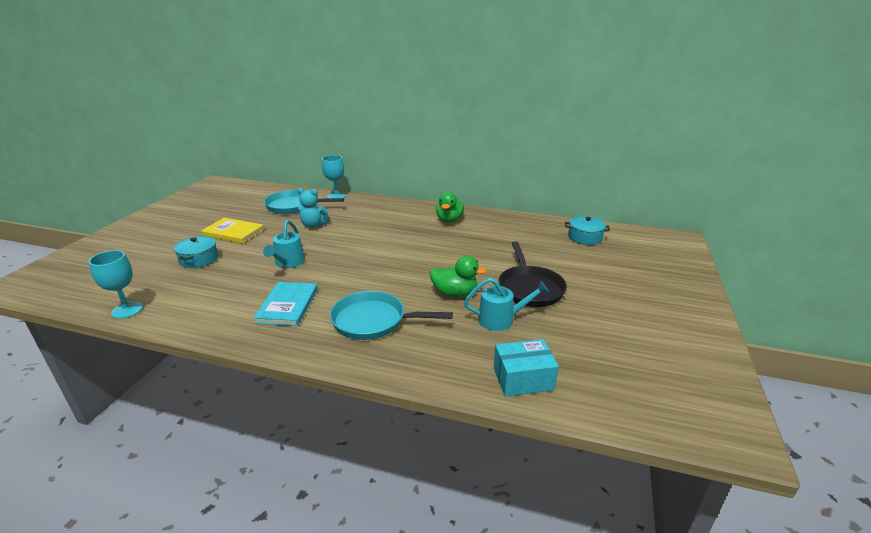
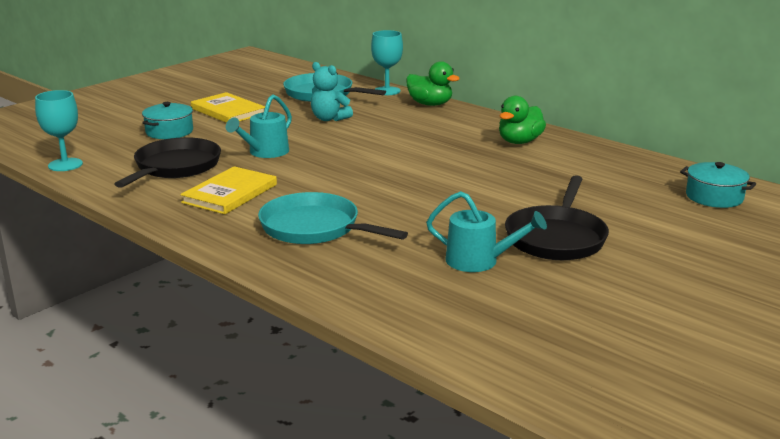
camera: 25 degrees right, 5 degrees down
(226, 291) = (175, 167): none -> black pan
(288, 305) = (230, 193): turquoise book -> yellow book
(454, 293) = (444, 222): green duck -> green duck (430, 104)
(523, 379) = (445, 323): turquoise box -> none

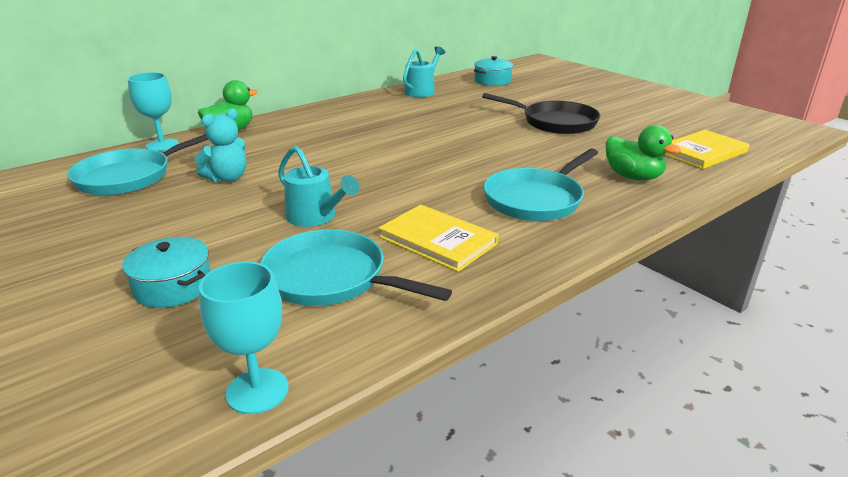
camera: 80 degrees left, 5 degrees up
(175, 167) = (331, 278): black pan -> turquoise pan
(228, 111) = (125, 239): yellow book -> yellow book (703, 152)
(480, 261) = (596, 146): turquoise watering can -> turquoise watering can (422, 91)
(519, 142) = (362, 112): green duck -> green duck (633, 177)

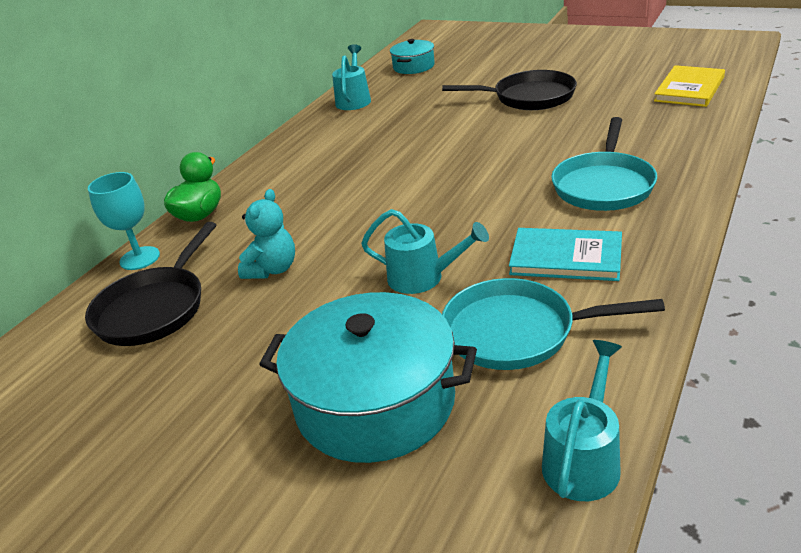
camera: 20 degrees left, 5 degrees up
(129, 177) = (154, 309): turquoise pan -> black pan
(173, 286) = (375, 403): turquoise pot -> turquoise pot, size x1.91
(257, 391) = (584, 459): turquoise goblet -> turquoise watering can
(438, 240) = (566, 257): yellow book -> turquoise book
(633, 177) = (659, 134): green duck -> none

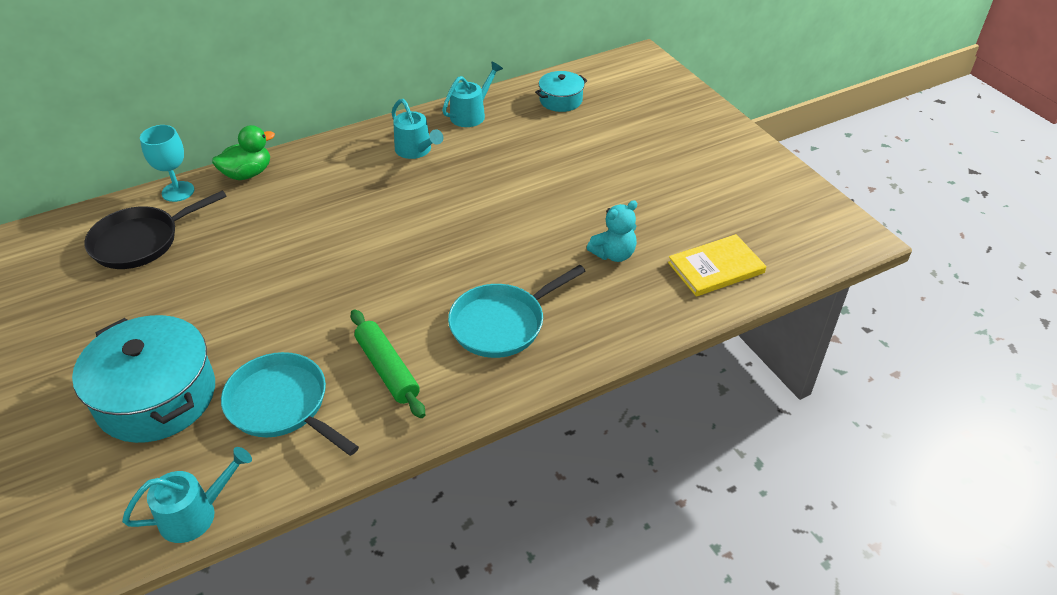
camera: 30 degrees right, 10 degrees up
(272, 269) = (228, 254): turquoise teddy bear -> turquoise teddy bear (613, 254)
(424, 278) = (292, 323): turquoise watering can -> turquoise watering can (416, 151)
(529, 97) = (588, 194): black pan -> none
(566, 257) = (387, 369): turquoise book -> green rolling pin

